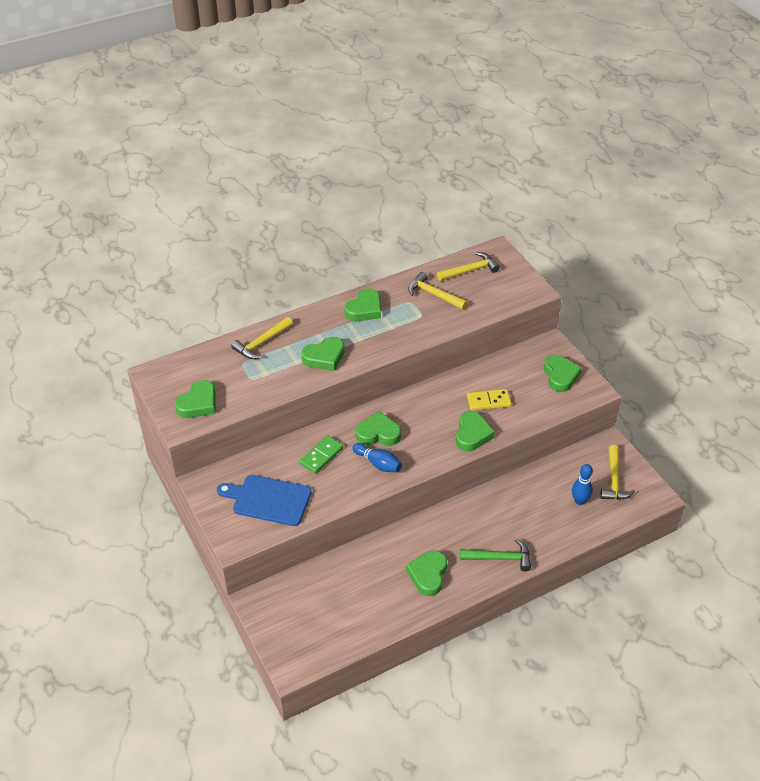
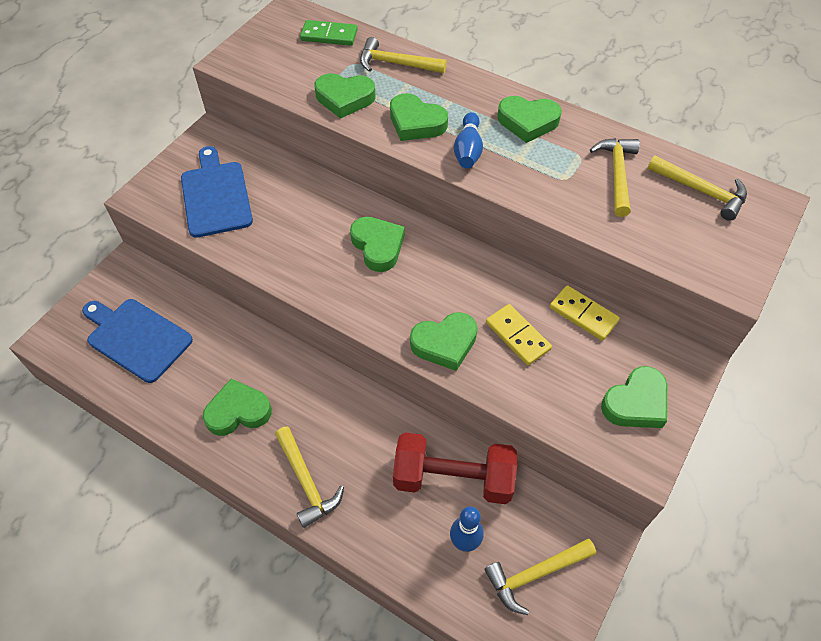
camera: 60 degrees right, 10 degrees up
(198, 404) = (268, 58): green heart -> green heart (344, 98)
(321, 456) = (308, 210): green domino -> green domino (329, 35)
(328, 613) = (136, 338): none -> blue cutting board
(378, 463) = (330, 267): blue bowling pin -> blue bowling pin (468, 150)
(493, 367) = (583, 314): none -> yellow domino
(500, 558) = (306, 482): green hammer -> yellow hammer
(539, 488) = (453, 478): none -> red dumbbell

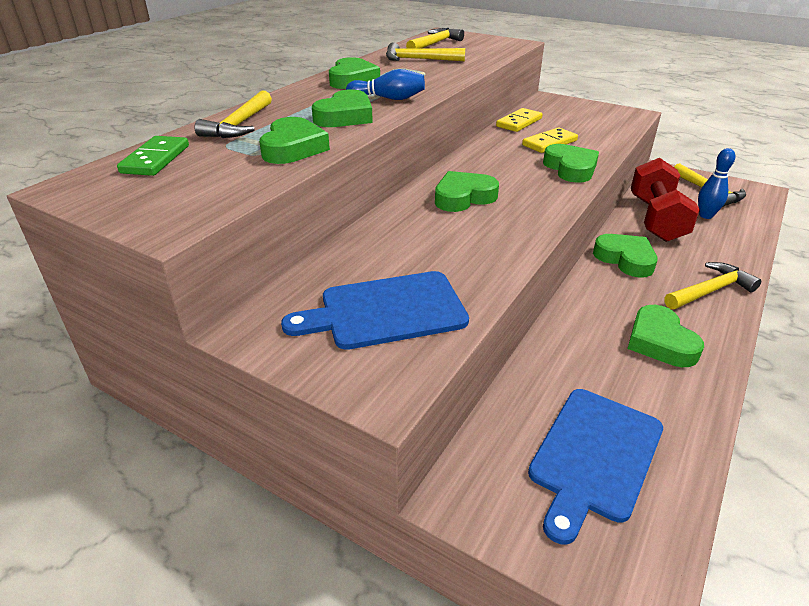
camera: 90 degrees left, 20 degrees down
(636, 403) = (589, 113): green heart -> green heart (625, 259)

